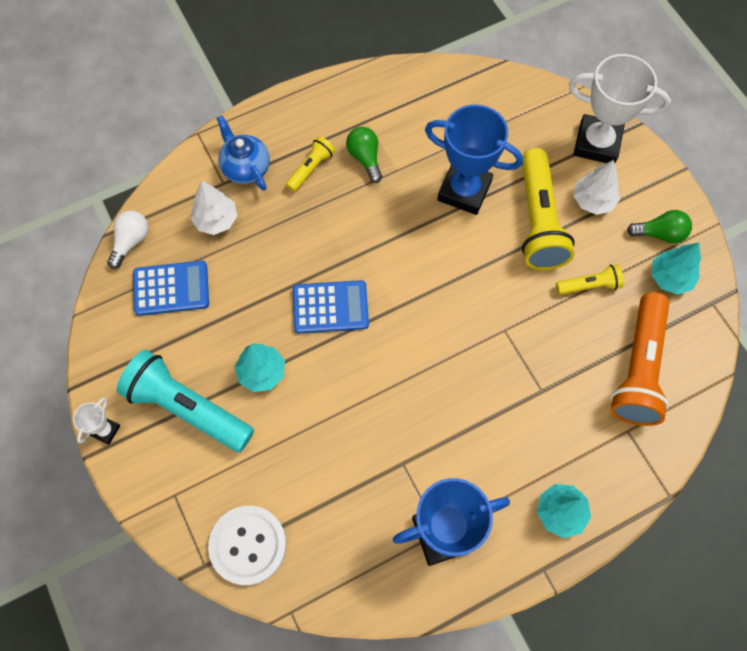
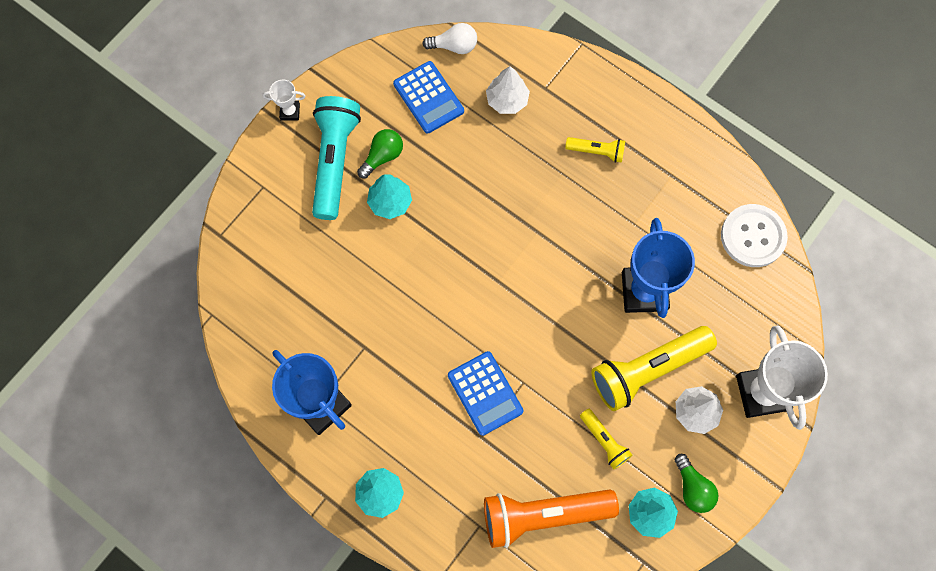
camera: 65 degrees right, 5 degrees up
(245, 168) = (568, 99): blue teapot -> none
(248, 545) = (248, 259): white button -> white button (753, 236)
(330, 307) = (473, 229): blue calculator -> blue calculator (485, 393)
(365, 158) = (631, 192): green light bulb -> green light bulb (382, 156)

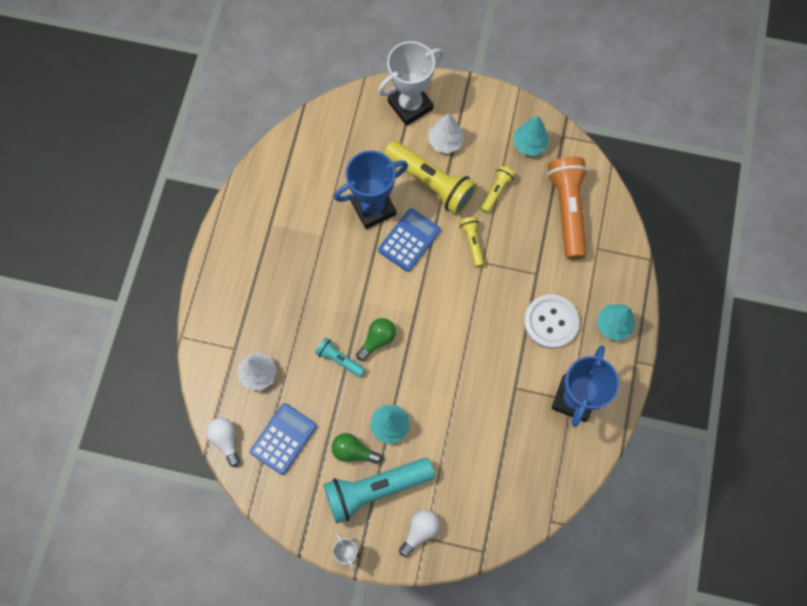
camera: 115 degrees left, 0 degrees up
(272, 185) = (420, 531): none -> white light bulb
(484, 182) = (339, 359): none -> turquoise flashlight
(485, 393) = (504, 285): blue calculator -> blue calculator (409, 240)
(543, 515) = (567, 210): orange flashlight -> orange flashlight turned 150 degrees counterclockwise
(597, 152) = (274, 286): yellow flashlight -> yellow flashlight (472, 242)
(692, 488) = (498, 125): green light bulb -> green light bulb (377, 340)
(753, 236) = (295, 151): white button -> white button (550, 322)

